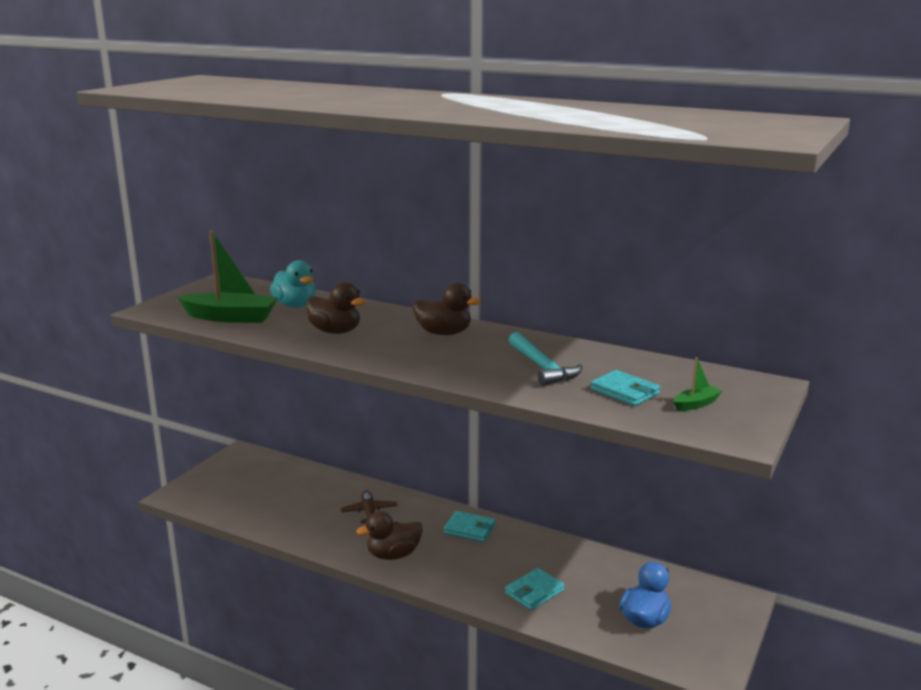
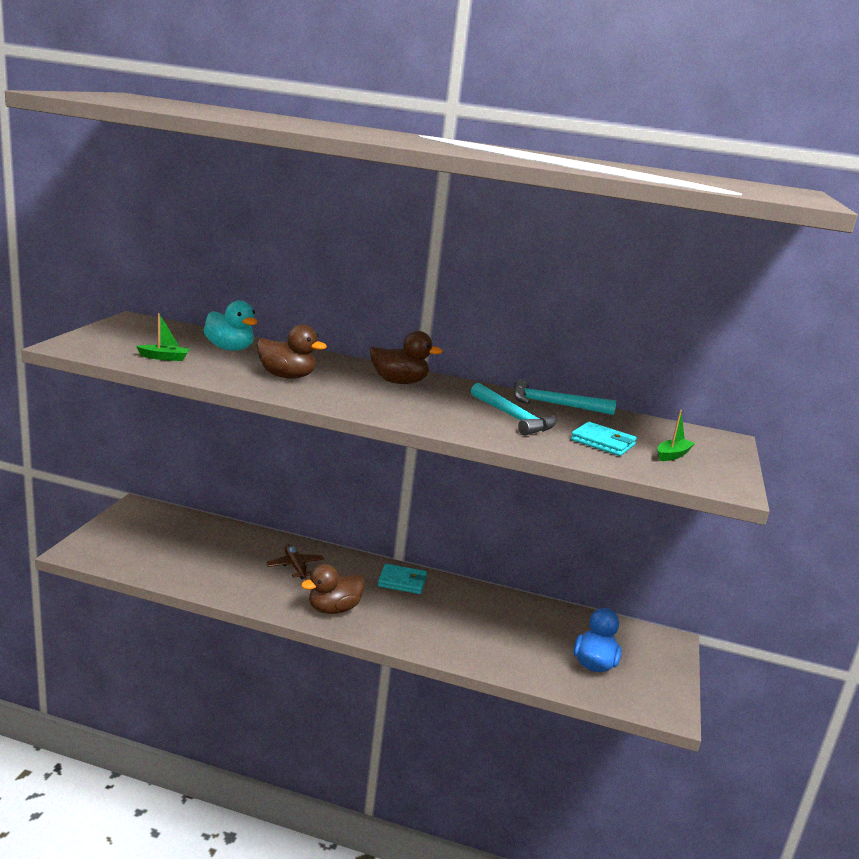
camera: 15 degrees left, 0 degrees up
(230, 317) = (164, 358): green boat -> green boat, size x0.47
(534, 592) = (484, 641): turquoise wallet -> none
(595, 352) = (554, 404): none -> turquoise hammer

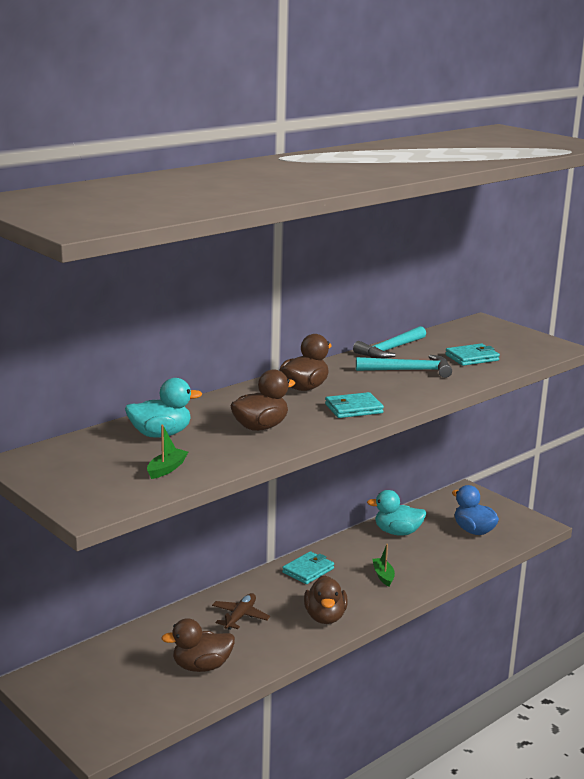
camera: 55 degrees left, 0 degrees up
(206, 567) = (201, 666): none -> brown duck
(295, 566) = (240, 616): brown plane -> brown plane turned 105 degrees clockwise
(377, 404) = (353, 409): none -> turquoise wallet
(528, 615) = (397, 532): none -> turquoise duck
(672, 455) = (504, 345): green boat -> green boat (383, 576)

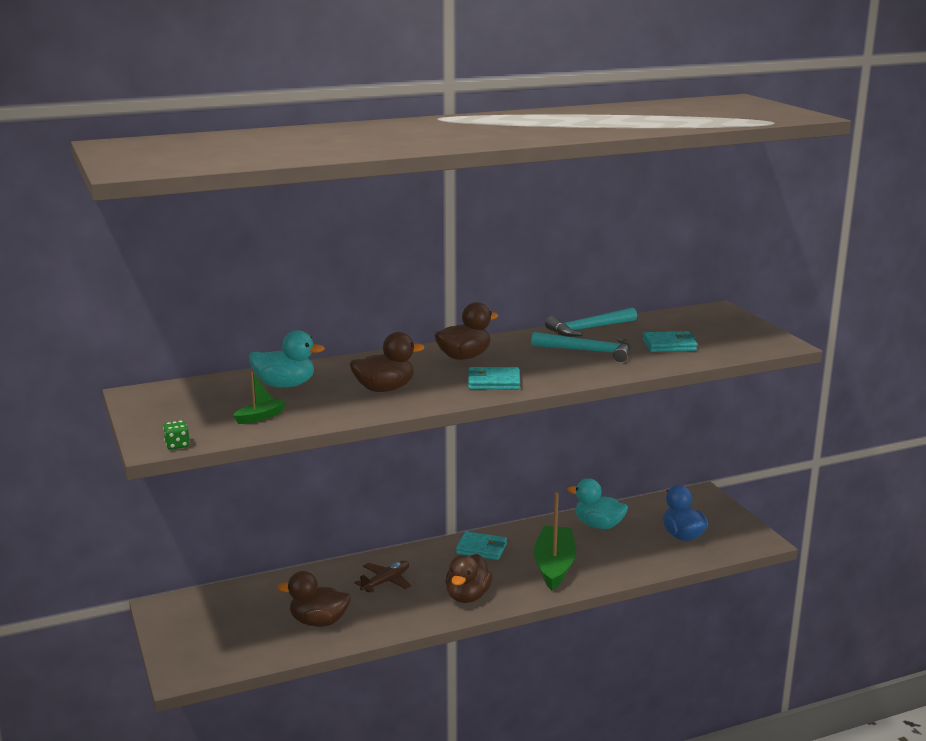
camera: 20 degrees right, 0 degrees up
(110, 508) = (177, 445): none -> green dice
(308, 570) = (481, 549): turquoise wallet -> turquoise wallet turned 45 degrees clockwise
(383, 576) = (554, 566): green boat -> green boat, size x2.11

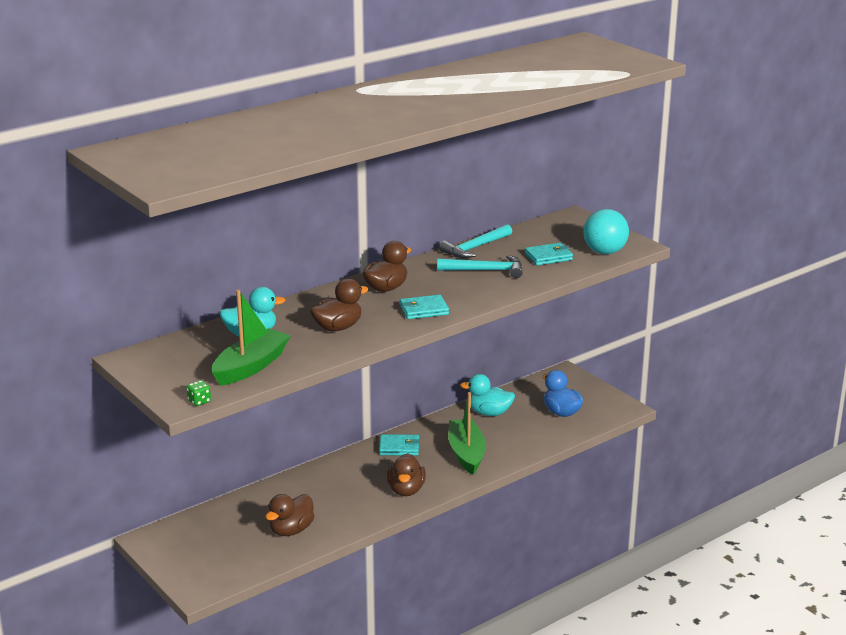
camera: 15 degrees left, 5 degrees up
(260, 417) = (250, 367): green boat -> green boat, size x2.11
(318, 622) = (291, 530): brown duck -> brown duck turned 45 degrees counterclockwise
(386, 581) = (331, 488): brown plane -> none
(739, 346) = (604, 252): none -> turquoise ball

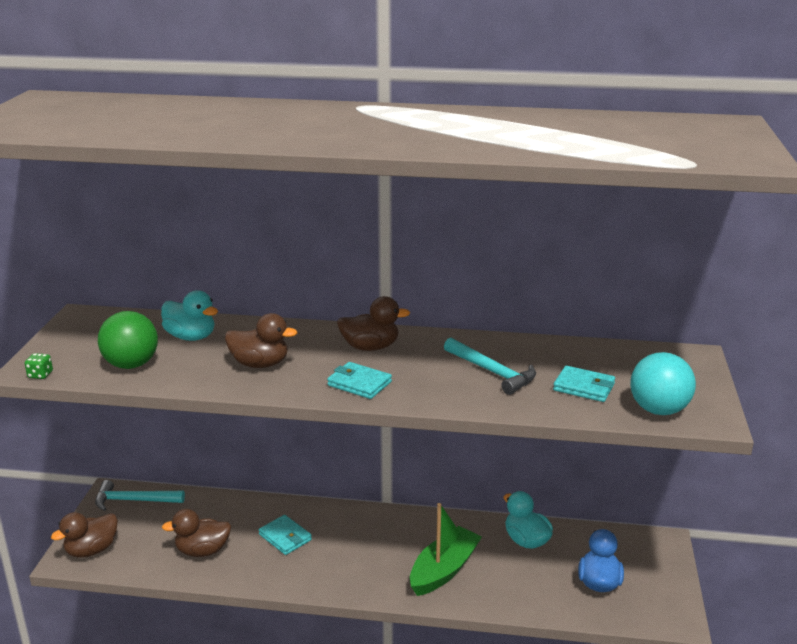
camera: 45 degrees right, 0 degrees up
(250, 367) = (131, 365): green boat -> green ball
(399, 447) = (397, 527): turquoise wallet -> turquoise wallet (285, 537)
(406, 490) = (339, 573): brown duck -> brown duck (91, 550)
(475, 248) = (526, 345): turquoise hammer -> turquoise hammer (134, 500)

